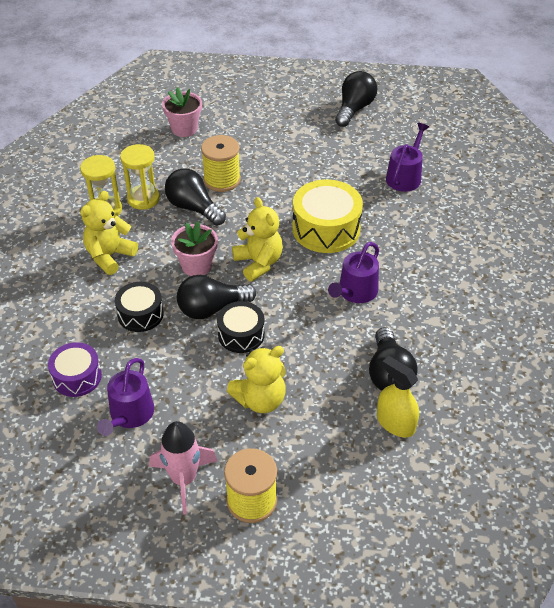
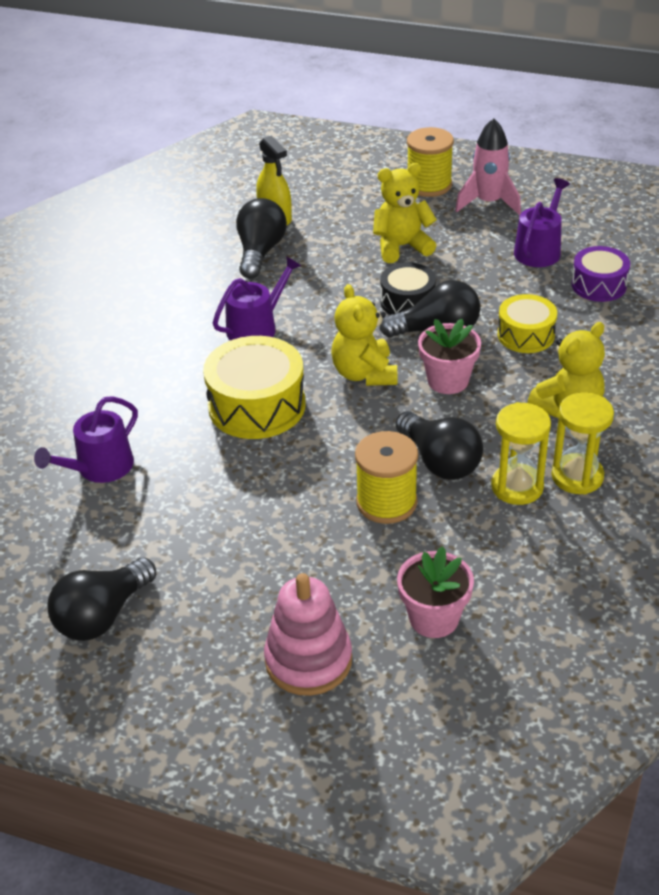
camera: 165 degrees left, 5 degrees down
(140, 314) = (526, 335): black drum -> yellow drum
(243, 105) = (308, 660): none -> pink stacking toy

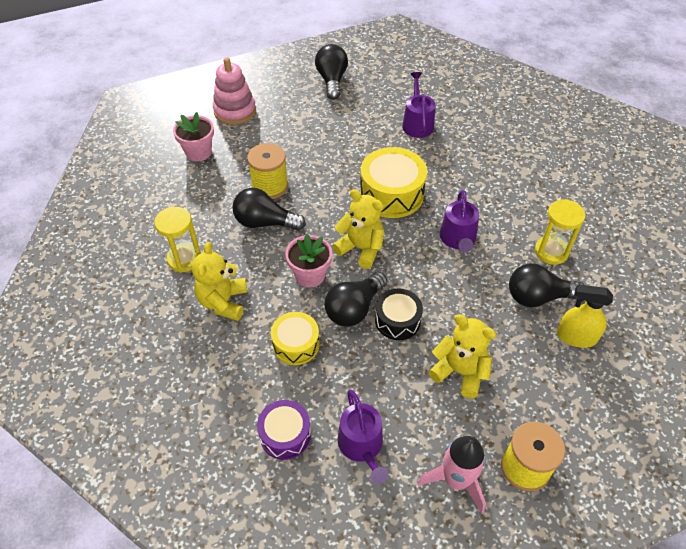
camera: 135 degrees right, 10 degrees up
(260, 252) = (538, 297): black light bulb -> black light bulb turned 120 degrees clockwise
(402, 247) = (460, 372): yellow teddy bear -> yellow teddy bear turned 90 degrees counterclockwise
(517, 487) = (212, 233): yellow hourglass -> yellow hourglass (551, 251)

